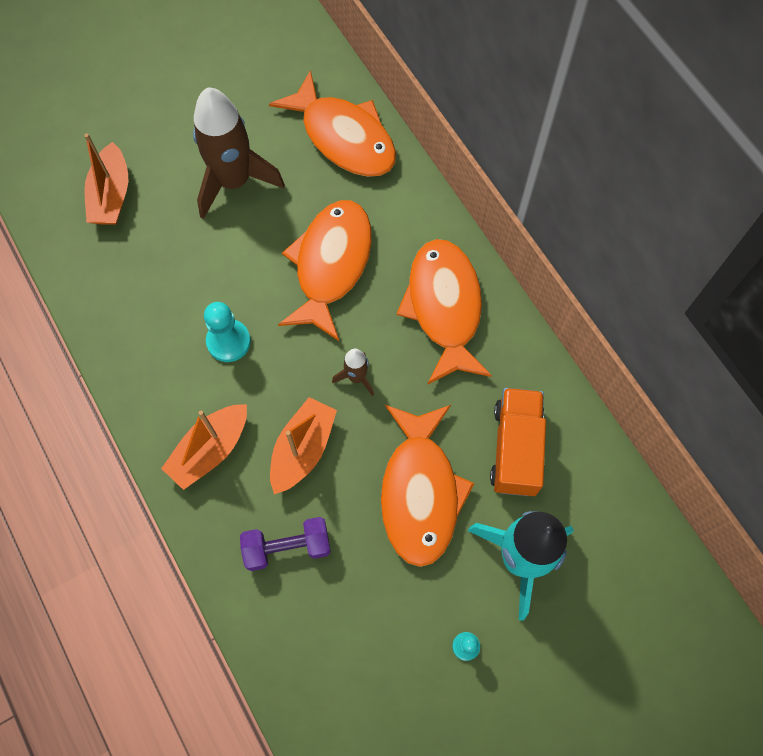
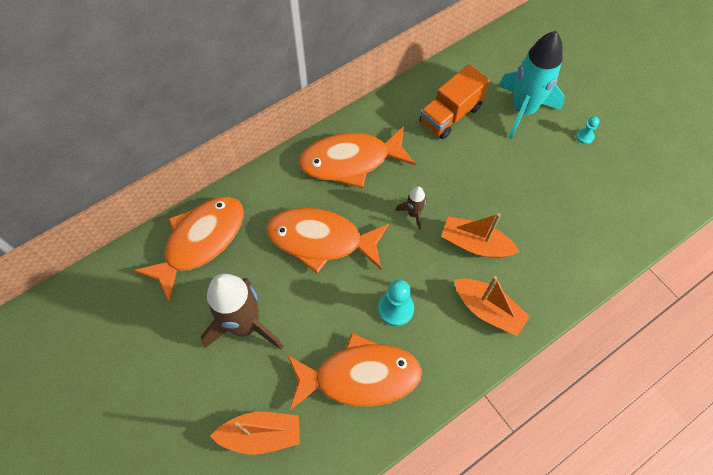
camera: 95 degrees left, 5 degrees down
(287, 547) = (548, 246): purple dumbbell -> none
(420, 492) = (491, 167): orange fish -> orange fish (359, 376)
(515, 449) = (450, 115): orange truck -> orange truck turned 45 degrees counterclockwise

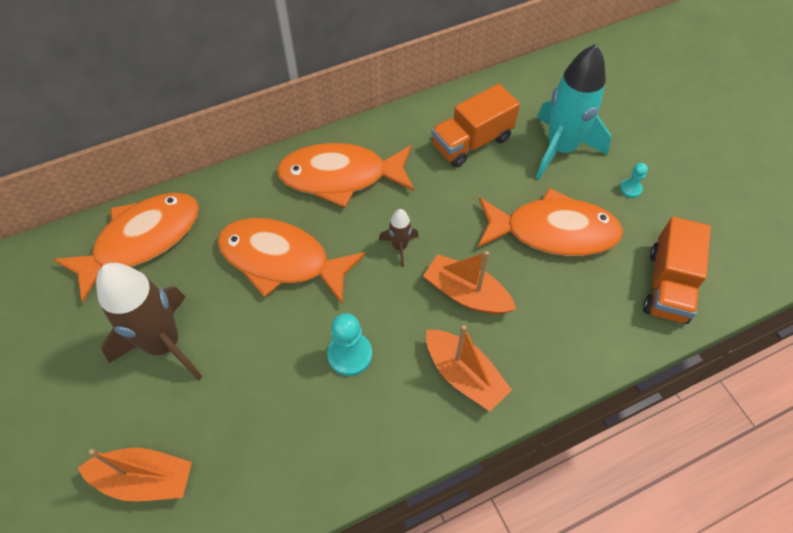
camera: 10 degrees right, 5 degrees down
(359, 376) = (284, 429): orange fish -> orange fish (553, 231)
(627, 212) = (667, 285): none -> orange truck

